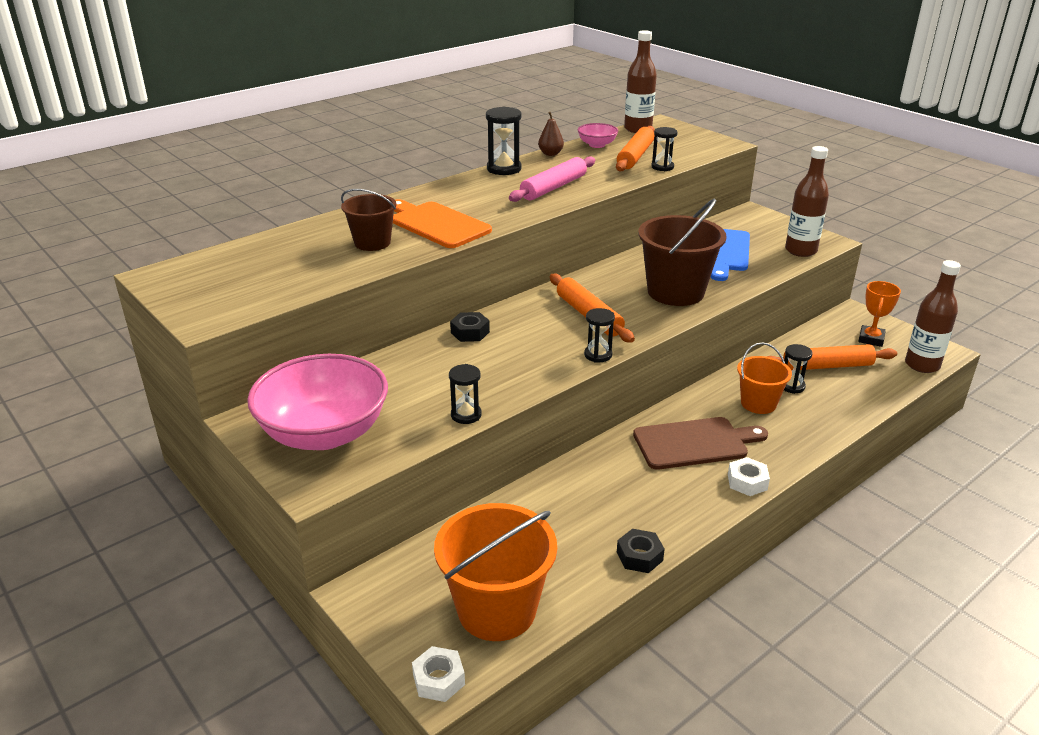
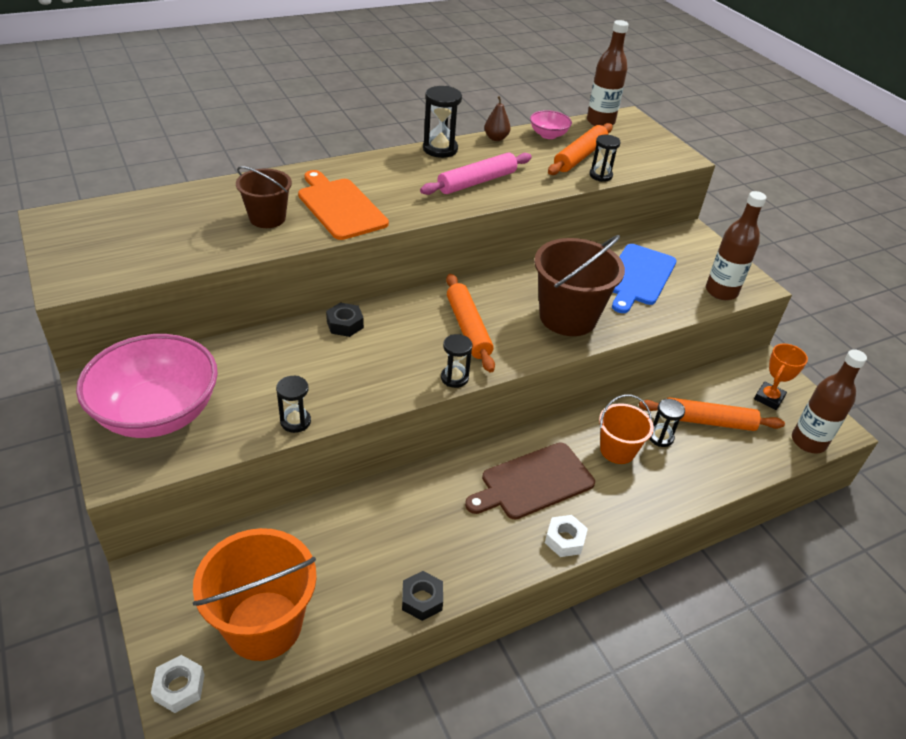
camera: 10 degrees right, 10 degrees up
(695, 443) = (533, 482): brown cutting board -> brown cutting board turned 150 degrees clockwise

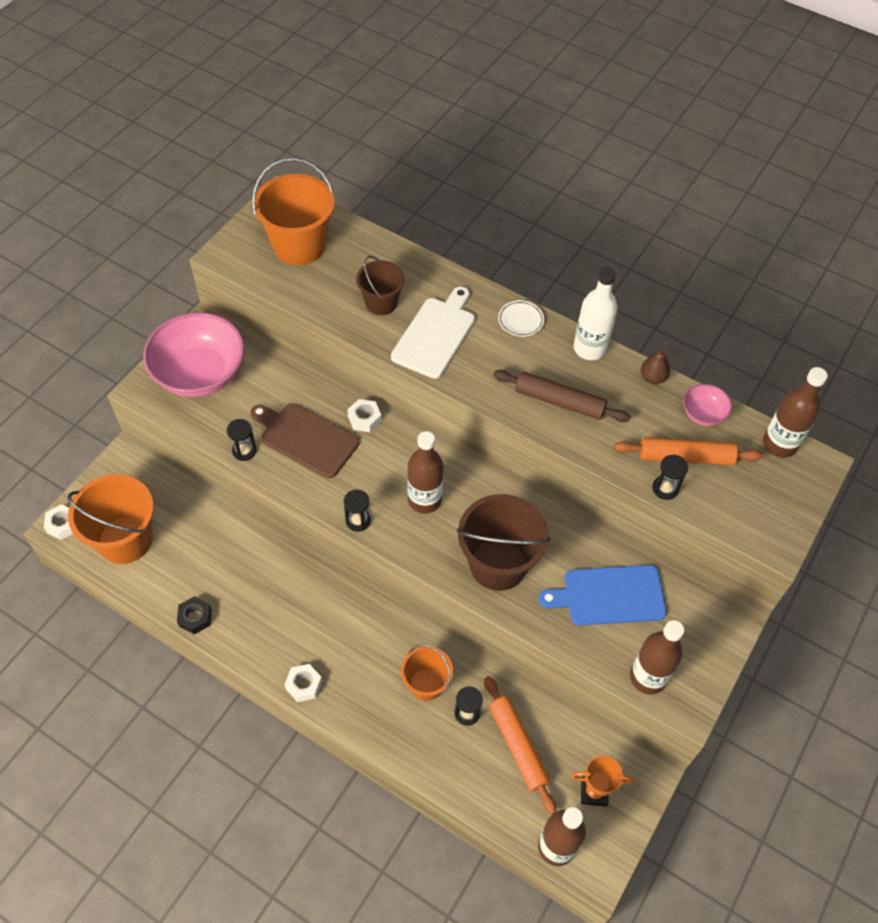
camera: 60 degrees right, 15 degrees up
(131, 233) = (299, 246): none -> orange bucket
(340, 207) = (435, 334): orange cutting board -> white cutting board
(345, 324) = (364, 419): black nut -> white nut
(376, 164) = (520, 320): none -> white plate
(440, 149) = (589, 348): black hourglass -> white bottle
(468, 328) = (424, 500): orange rolling pin -> brown bottle
(477, 182) = (559, 402): pink rolling pin -> brown rolling pin
(533, 482) = (347, 637): brown cutting board -> brown cutting board (306, 438)

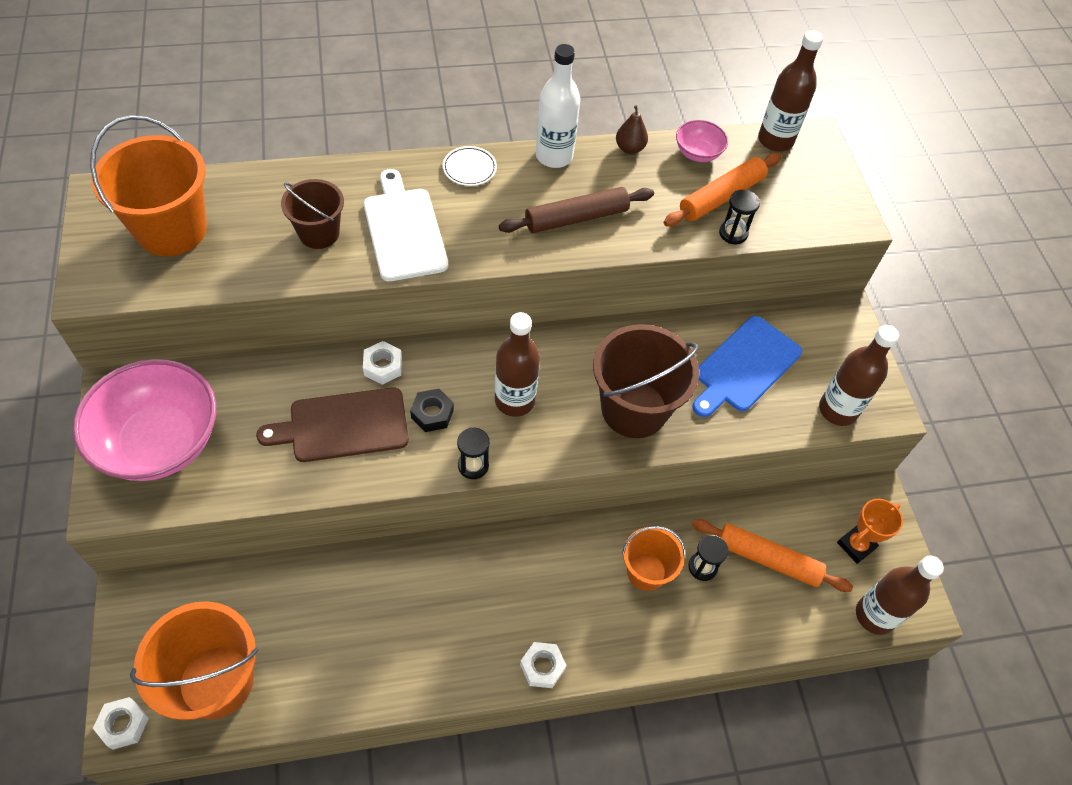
camera: 45 degrees left, 0 degrees up
(195, 617) = (372, 696): black nut -> black nut (432, 414)
(244, 451) = (289, 484): black hourglass -> none

